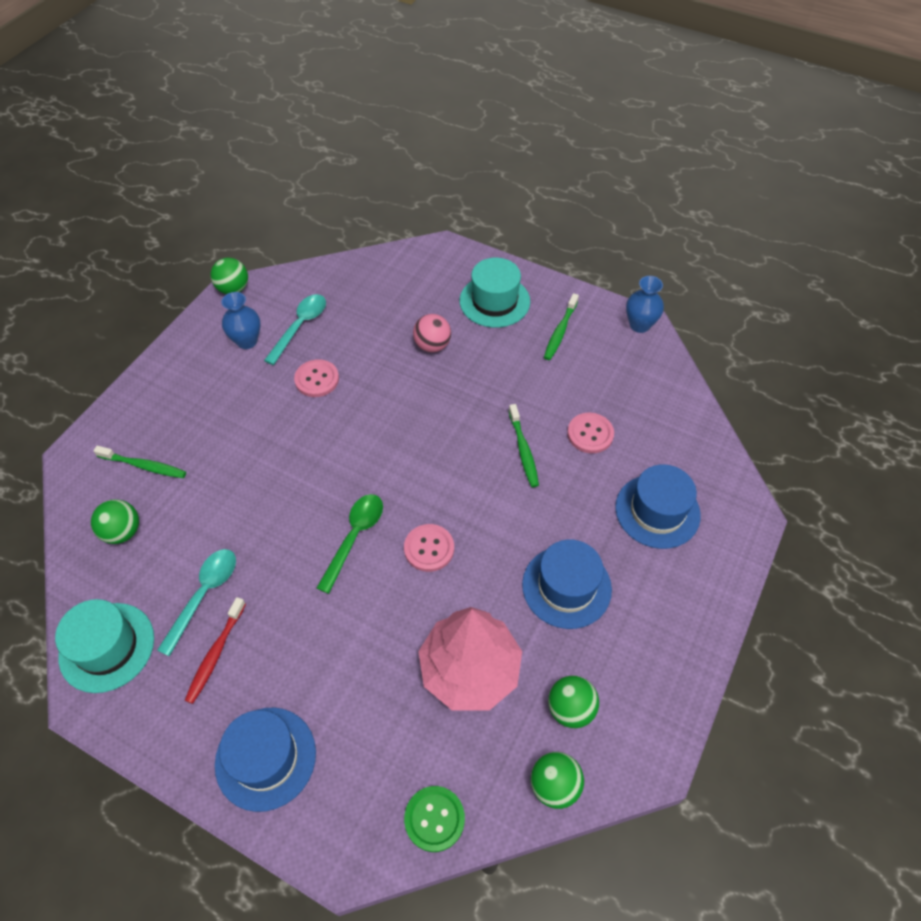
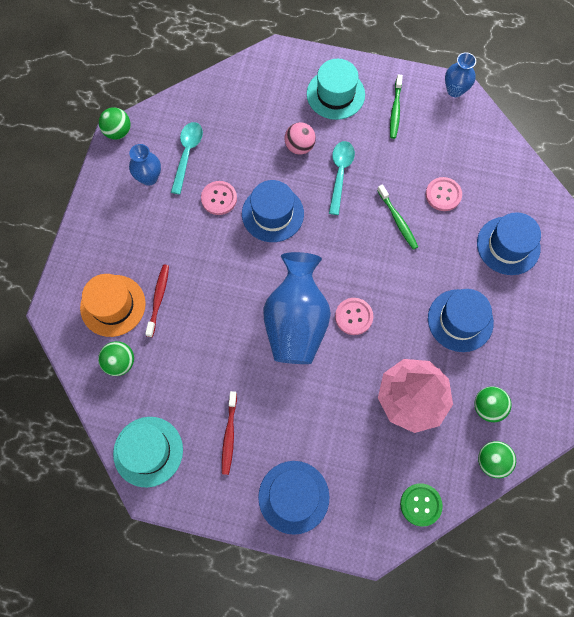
camera: 15 degrees left, 15 degrees up
(144, 466) = (113, 305): green toothbrush -> orange hat
(200, 471) = (158, 299): none -> red toothbrush
(204, 595) = (203, 394): turquoise spoon -> turquoise spoon (340, 174)
(354, 537) = (296, 322): green spoon -> blue vase
(373, 409) = (272, 214): none -> blue hat

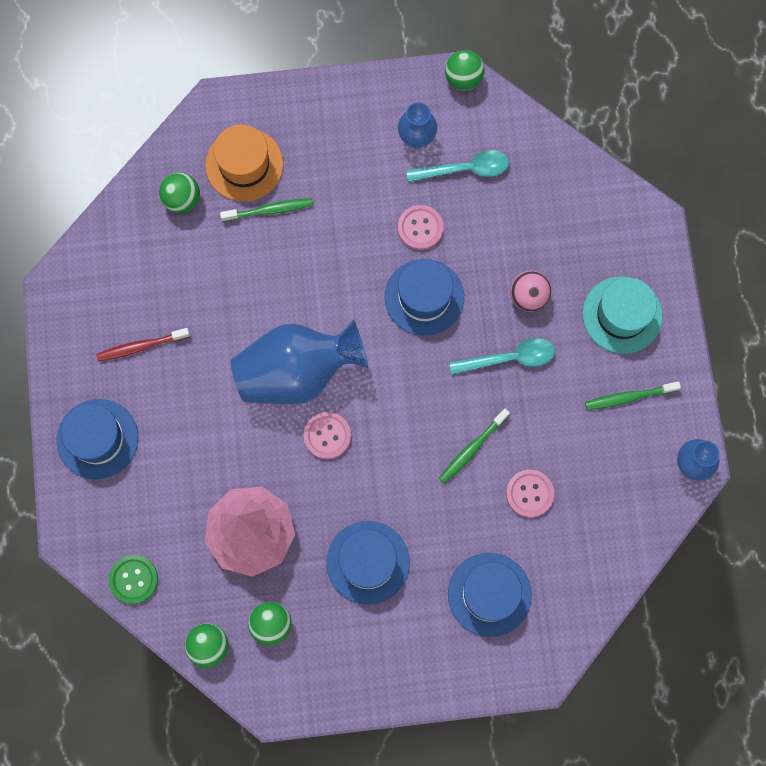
camera: 70 degrees right, 5 degrees up
(148, 451) = (95, 268): turquoise hat -> none
(158, 299) = (269, 210): red toothbrush -> green toothbrush

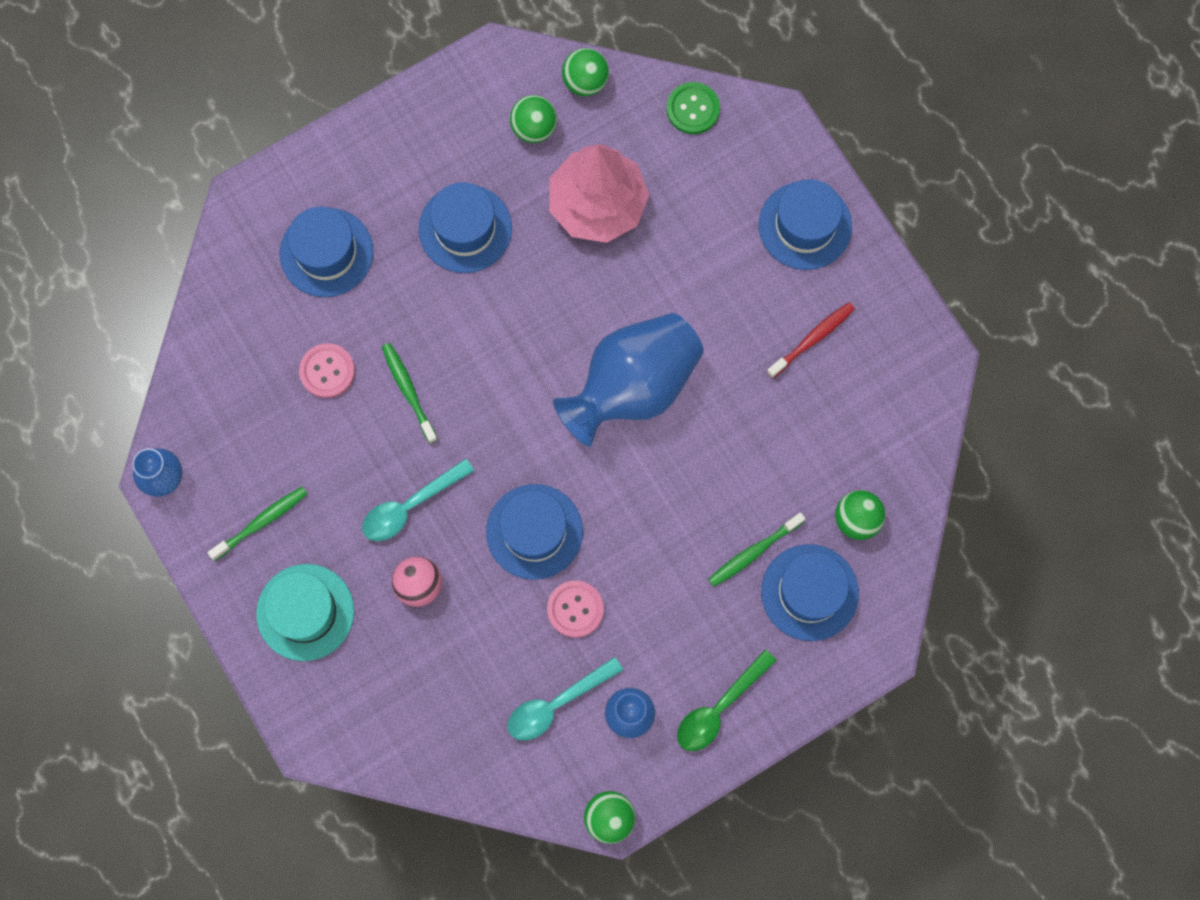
camera: 155 degrees right, 0 degrees up
(244, 164) = (809, 592): orange hat -> blue hat
(327, 436) = (568, 335): pink button -> none
(350, 116) = (719, 708): none -> green spoon
(472, 448) = (408, 391): green toothbrush -> green toothbrush turned 45 degrees counterclockwise

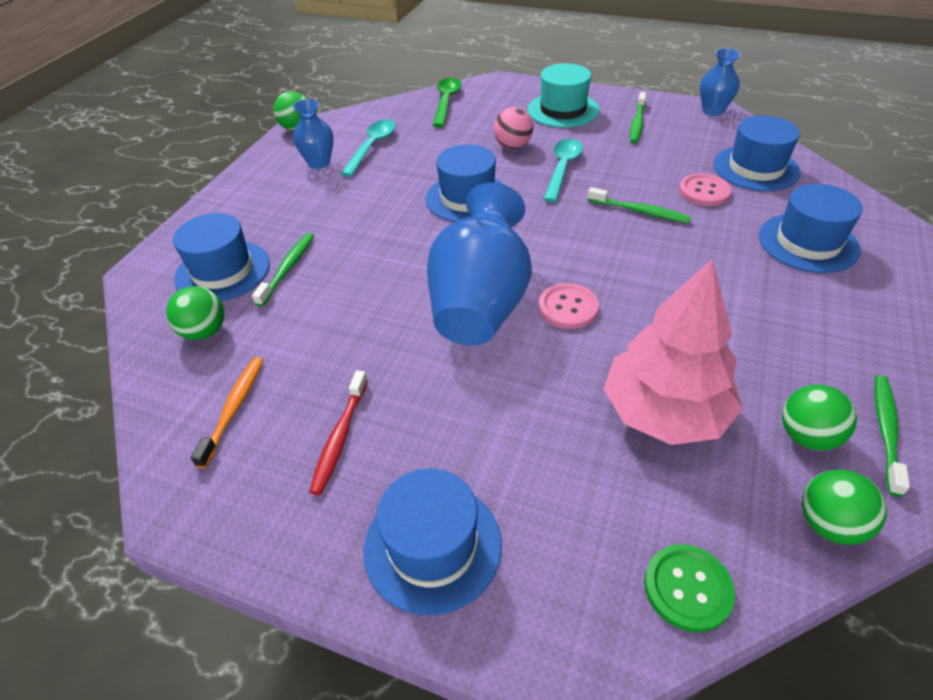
camera: 145 degrees right, 30 degrees down
(465, 228) = (742, 318): blue hat -> blue hat (756, 168)
(486, 97) = (885, 431): none -> green toothbrush
(575, 609) = (400, 182): pink button -> pink button (568, 307)
(719, 708) = (257, 191): green spoon -> green spoon (446, 102)
(869, 418) = (234, 408): none -> orange toothbrush

